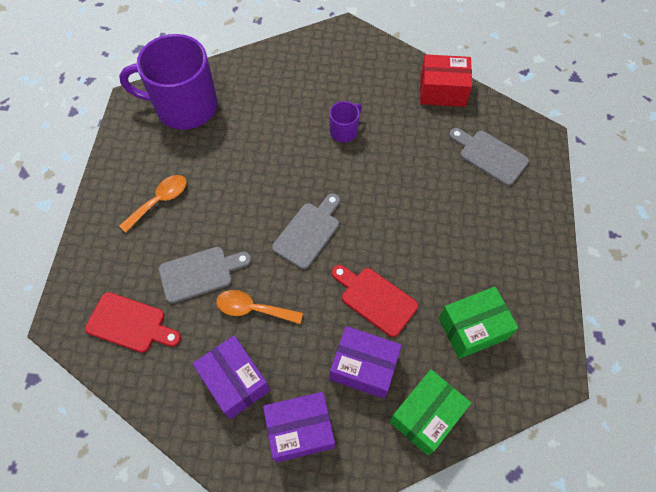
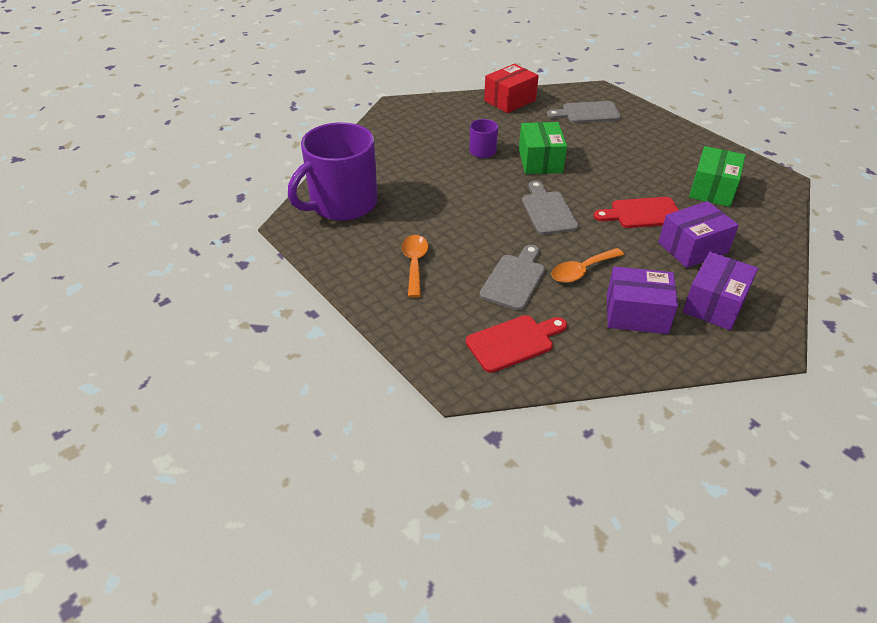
camera: 45 degrees left, 20 degrees down
(426, 415) = (760, 243): green box -> green box (540, 161)

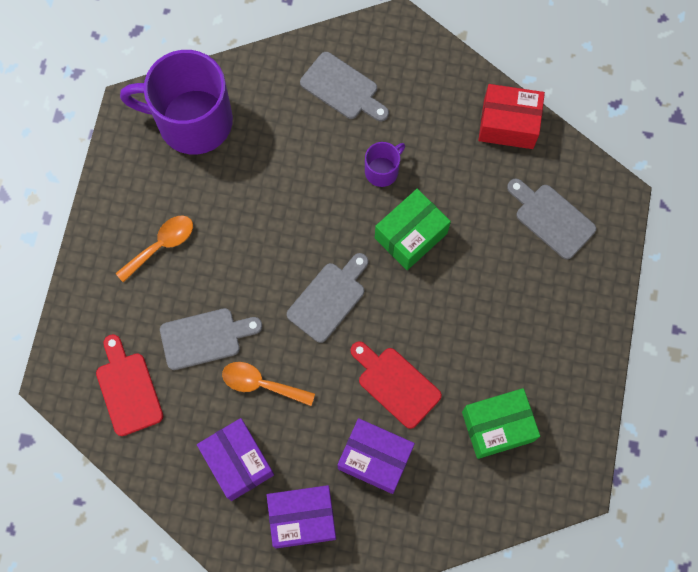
camera: 50 degrees right, 30 degrees up
(407, 139) = (342, 88): none -> grey cutting board
(513, 342) = (128, 389): red cutting board -> red cutting board turned 135 degrees counterclockwise

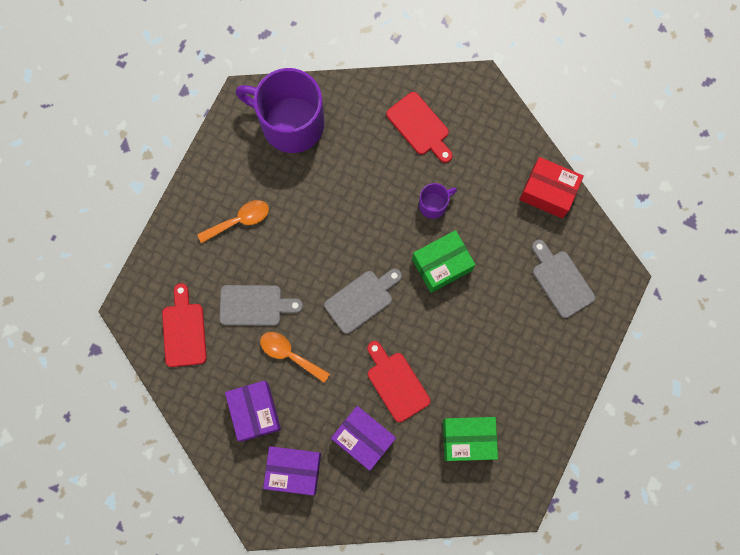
camera: 15 degrees right, 5 degrees up
(342, 88) = (420, 126): grey cutting board -> red cutting board

